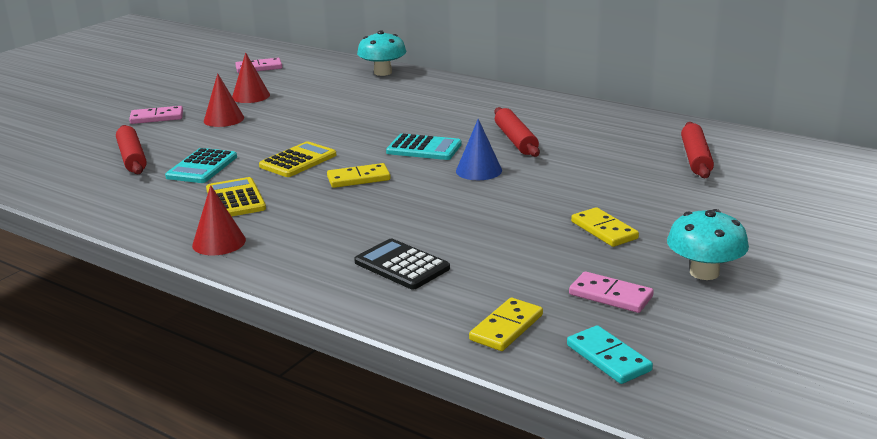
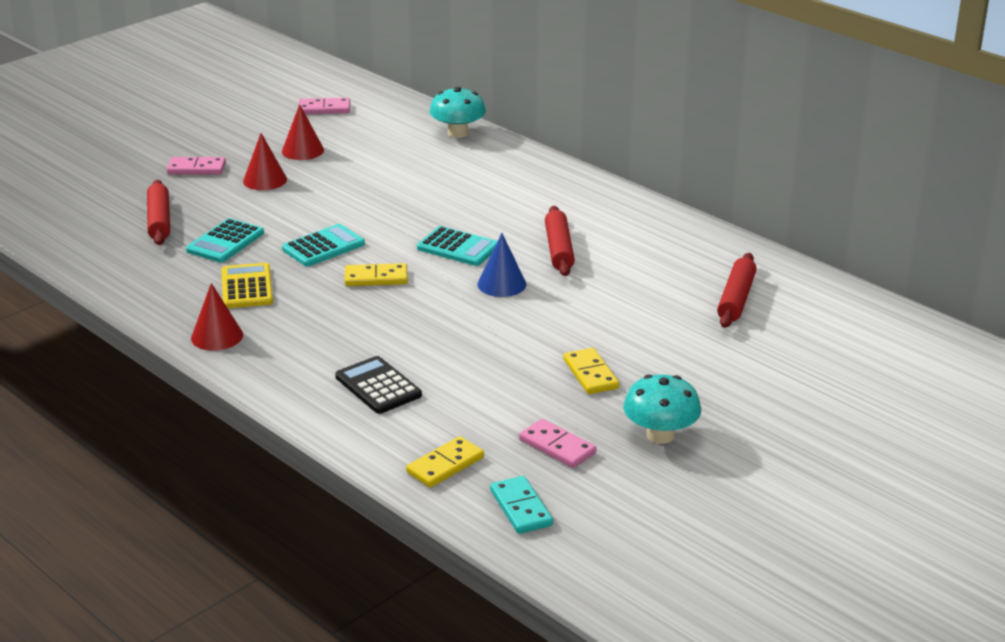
camera: 10 degrees right, 5 degrees up
(298, 161) = (323, 247): yellow calculator -> turquoise calculator

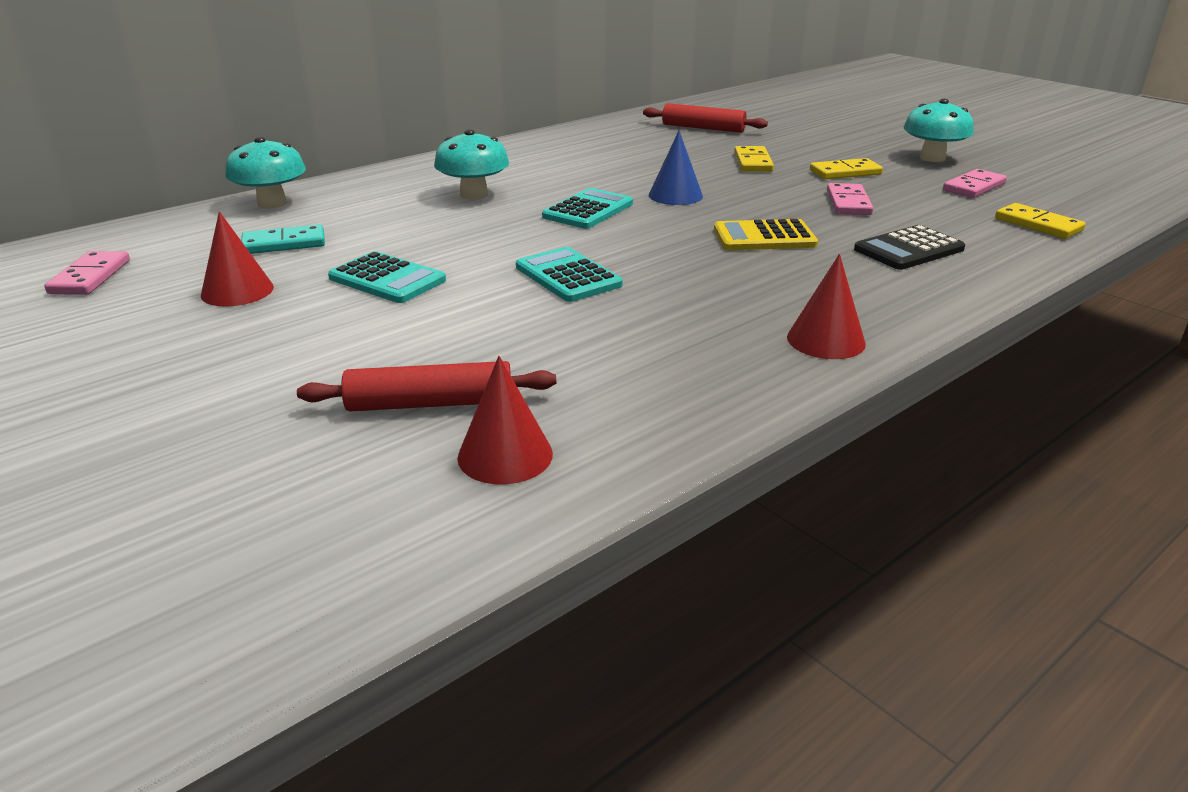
camera: 85 degrees left, 0 degrees up
(196, 169) = (231, 376): pink domino -> pink domino (848, 203)
(225, 242) = (533, 342): turquoise calculator -> turquoise calculator (387, 279)
(247, 287) = (681, 323): yellow calculator -> yellow calculator (764, 237)
(265, 180) = (325, 317): red cone -> red cone (505, 455)
(376, 278) = (658, 248): yellow domino -> yellow domino (753, 162)
(489, 200) = (474, 195): none -> turquoise mushroom
(521, 508) = (1081, 201): turquoise domino -> turquoise domino (284, 244)
(559, 249) = (601, 173): red rolling pin -> none

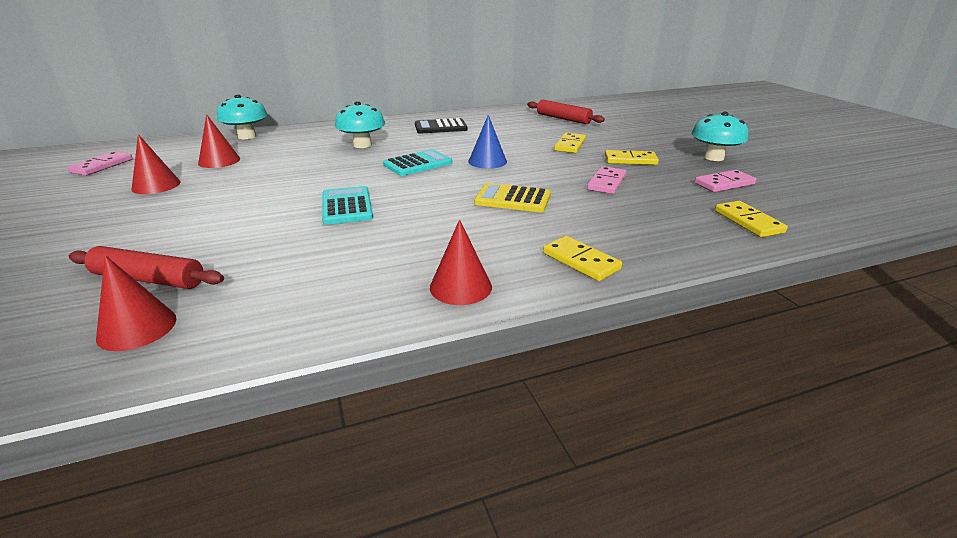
camera: 20 degrees right, 0 degrees up
(284, 244) = (219, 161): turquoise domino -> red cone
(387, 279) = (241, 191): turquoise calculator -> none
(908, 249) = (612, 225): black calculator -> black calculator (440, 127)
(918, 292) = (580, 261): none -> yellow domino

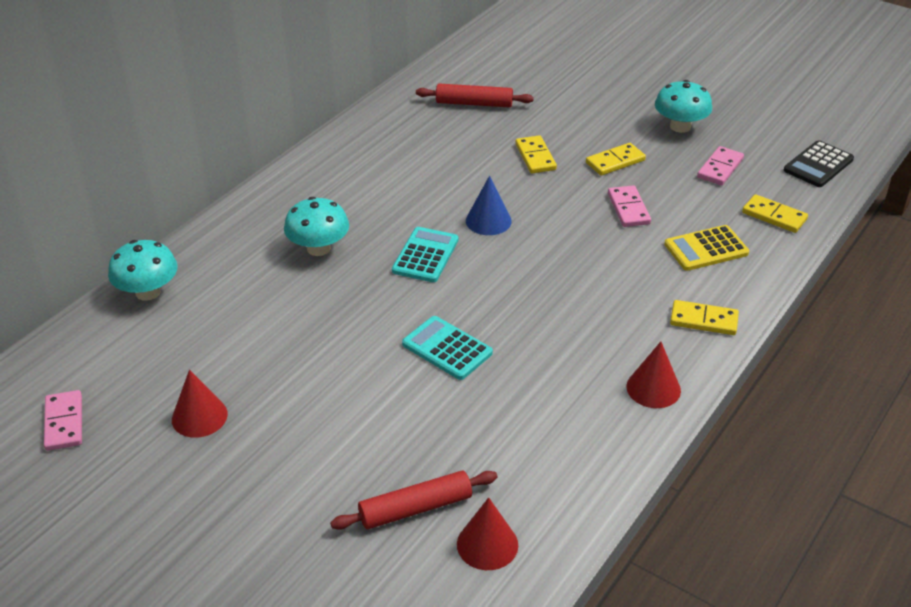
camera: 35 degrees left, 10 degrees up
(219, 161) = (197, 348): red cone -> none
(440, 127) = (359, 176): black calculator -> black calculator (818, 165)
(512, 199) = (577, 269): yellow calculator -> yellow calculator (706, 249)

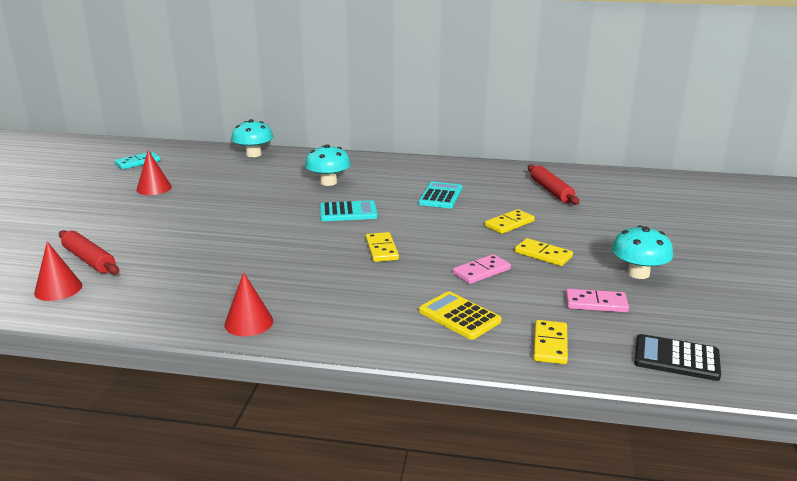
camera: 65 degrees right, 15 degrees down
(64, 423) = (138, 162): pink domino -> turquoise domino
(447, 348) = (252, 238): turquoise calculator -> turquoise calculator (441, 196)
(488, 221) = (408, 223): blue cone -> none
(703, 320) = (353, 331): yellow domino -> yellow domino (381, 249)

